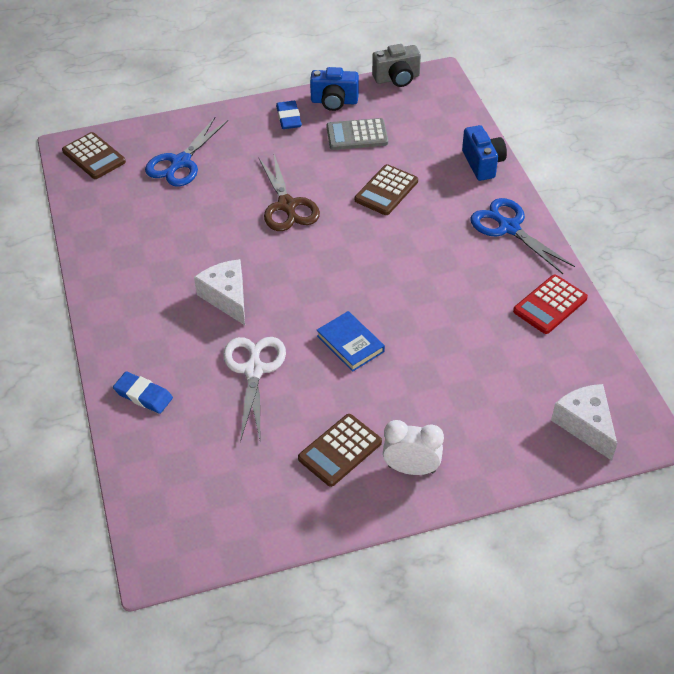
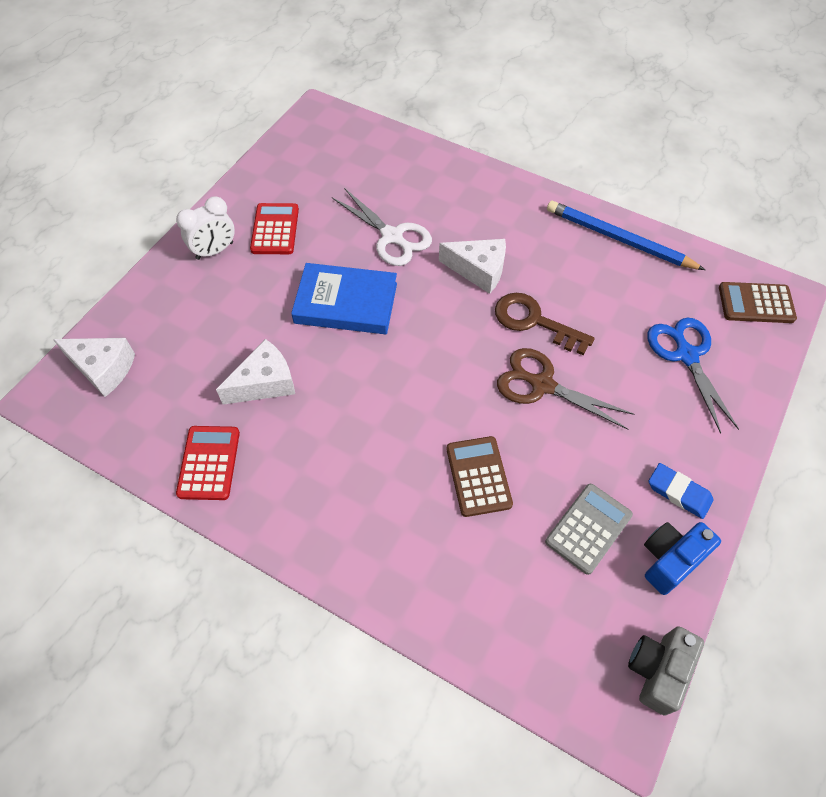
camera: 135 degrees right, 10 degrees up
(103, 247) = (619, 239): none -> blue pencil
(143, 395) = (442, 174): blue eraser -> none
(239, 240) = (534, 322): none -> brown key
(340, 450) = (275, 229): brown calculator -> red calculator
(350, 344) = (346, 303): blue book -> blue book, size x1.62
(467, 329) = (265, 383): none -> white cheese
(482, 163) = (422, 602): blue camera -> none
(508, 227) = (318, 528): blue scissors -> none

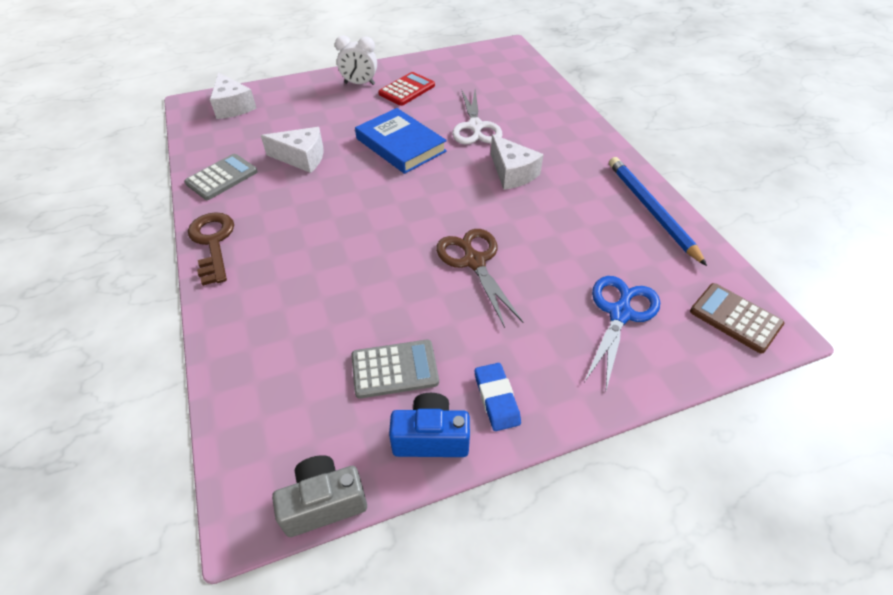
camera: 40 degrees right, 10 degrees down
(209, 463) = (222, 177): red calculator -> grey calculator
(478, 476) = (360, 284): brown calculator -> none
(534, 322) = (516, 222): brown key -> brown key (213, 243)

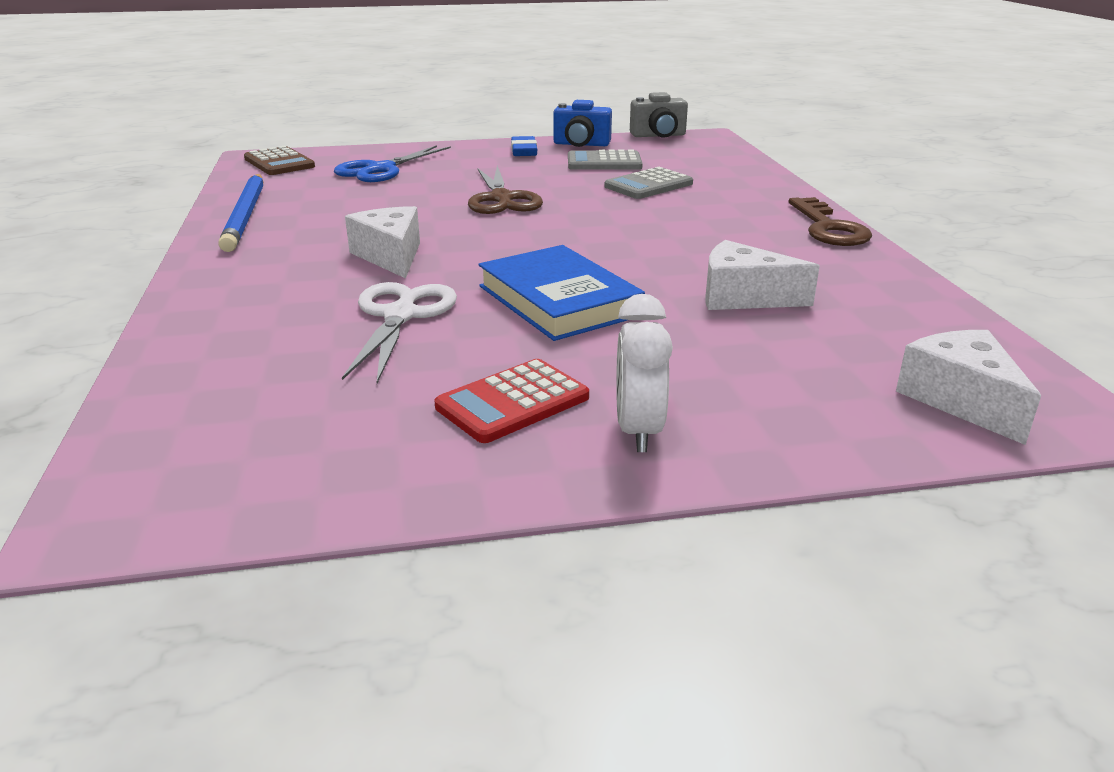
camera: 170 degrees left, 20 degrees down
(222, 177) = (872, 283): grey calculator -> grey calculator (648, 185)
(359, 84) = (638, 431): white clock -> white clock turned 105 degrees counterclockwise

